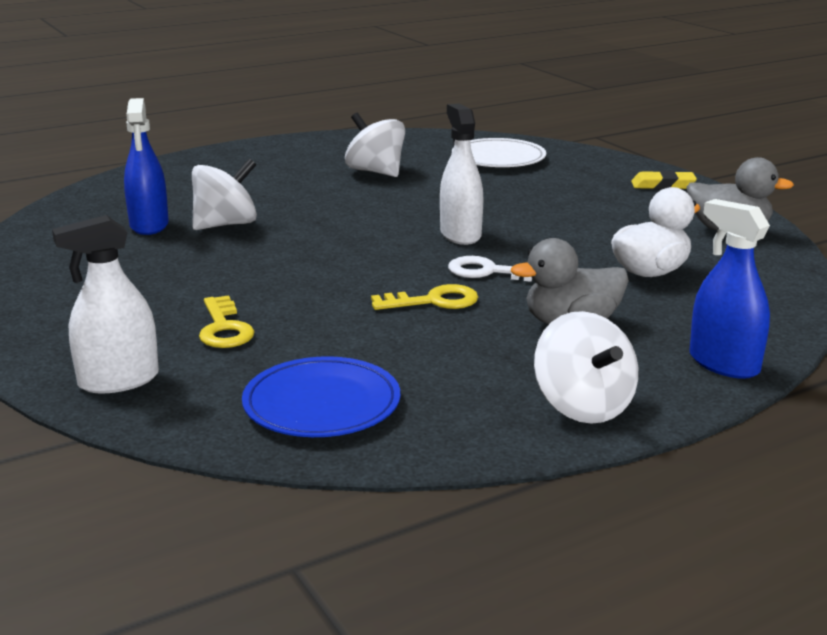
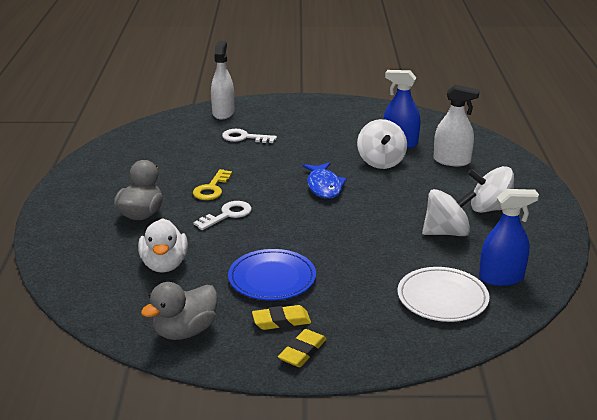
camera: 120 degrees right, 5 degrees up
(224, 328) = (244, 137): yellow key -> white key
(322, 403) = (154, 142): blue plate -> blue plate (272, 278)
(338, 239) = (324, 186): none -> blue fish
(460, 234) = (291, 224): white spray bottle -> white spray bottle (452, 161)
(583, 406) = (75, 189): white spinning top -> white spinning top (490, 208)
(639, 200) = (281, 321): none -> yellow eraser
(723, 364) = (52, 236): blue spray bottle -> blue spray bottle (501, 278)

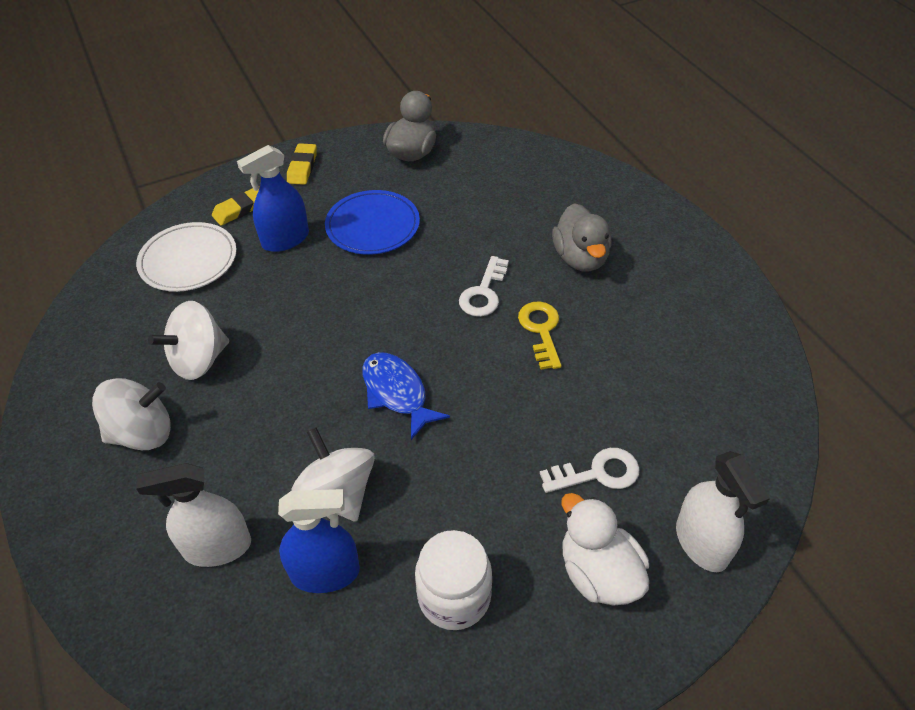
camera: 155 degrees right, 20 degrees up
(164, 265) = (490, 205): white duck -> white duck (598, 573)
(281, 321) = (336, 187): yellow eraser -> yellow eraser (241, 209)
(344, 125) = (454, 597): none -> white jar
(501, 278) = (125, 308): blue spray bottle -> blue spray bottle (285, 239)

